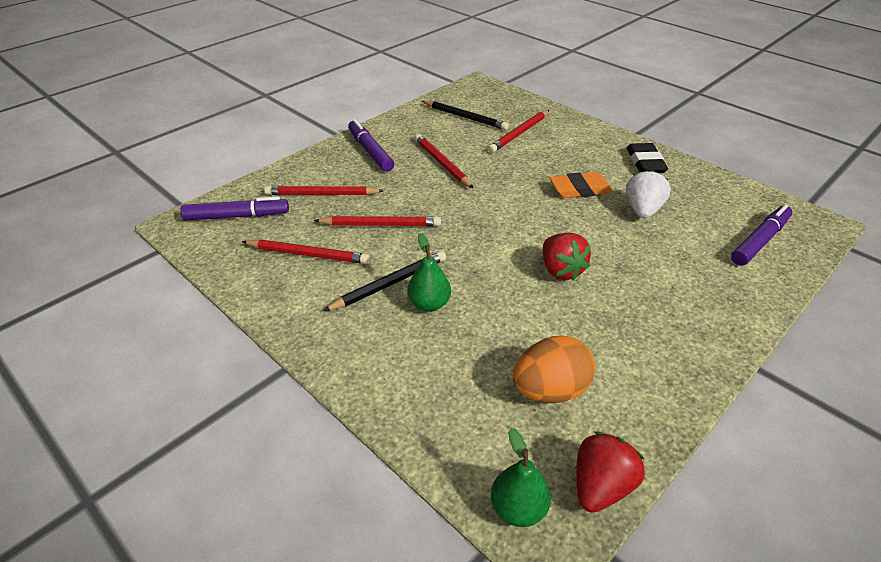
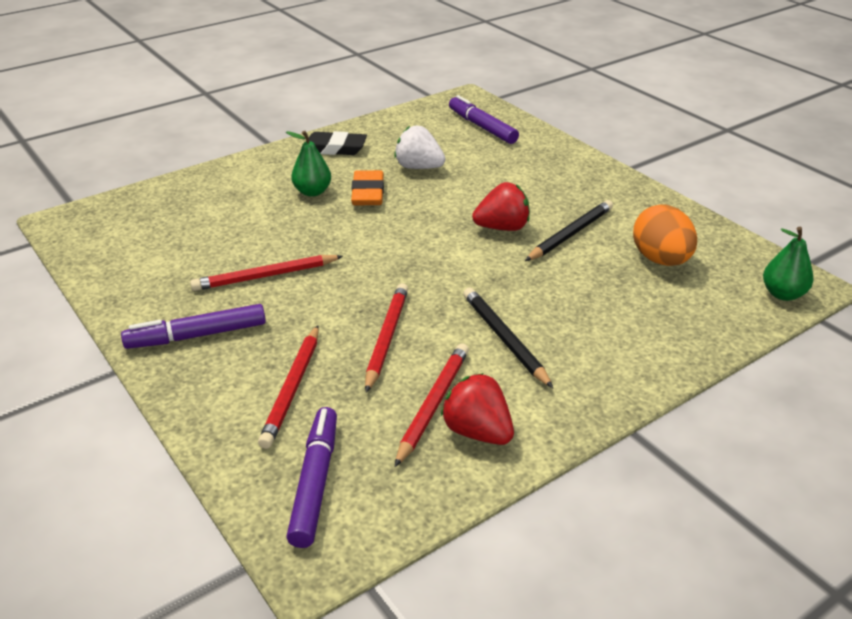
camera: 80 degrees left, 5 degrees down
(429, 304) = (543, 314): green pear -> green pear (312, 192)
(465, 117) = (156, 244): black pencil -> black pencil (571, 234)
(519, 133) = (226, 210): red pencil -> none
(601, 486) = (754, 254): red strawberry -> red strawberry (477, 432)

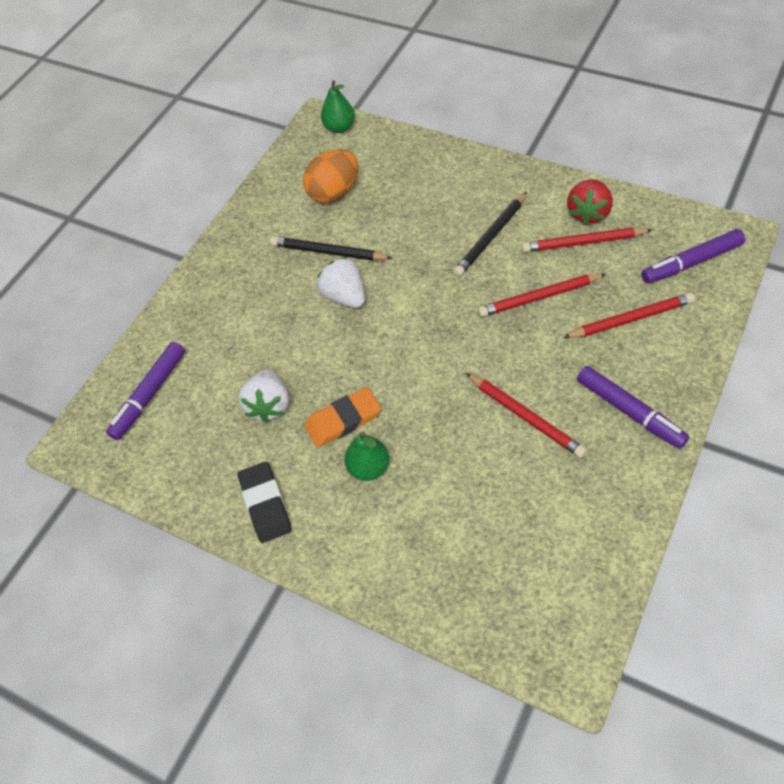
camera: 110 degrees left, 20 degrees up
(502, 228) = (345, 296): red strawberry -> white strawberry

